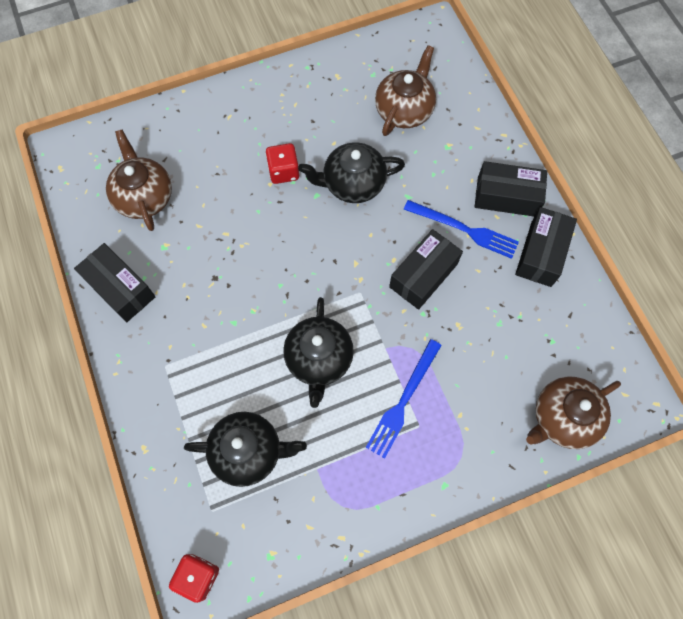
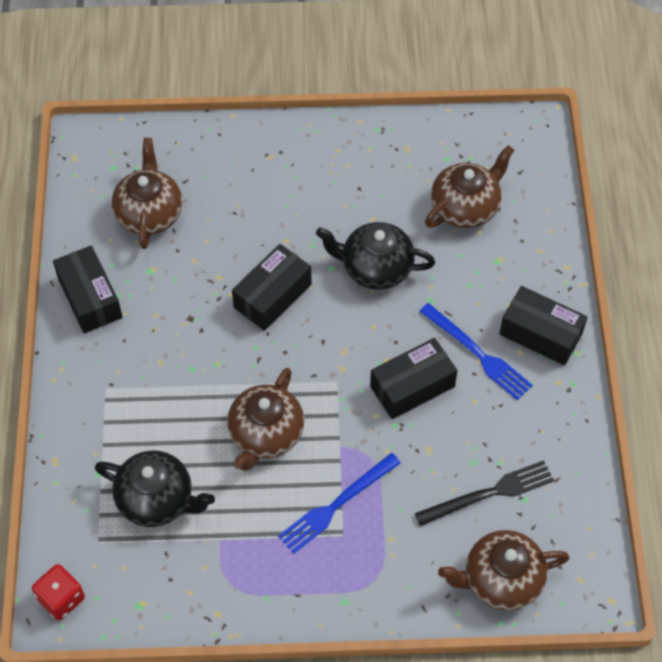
camera: 20 degrees right, 10 degrees down
(283, 171) = (306, 232): red dice -> none
(319, 359) = (265, 434): black teapot -> brown teapot
(522, 346) = (489, 493): none -> black fork
(541, 253) = (552, 405): black box -> black box (272, 296)

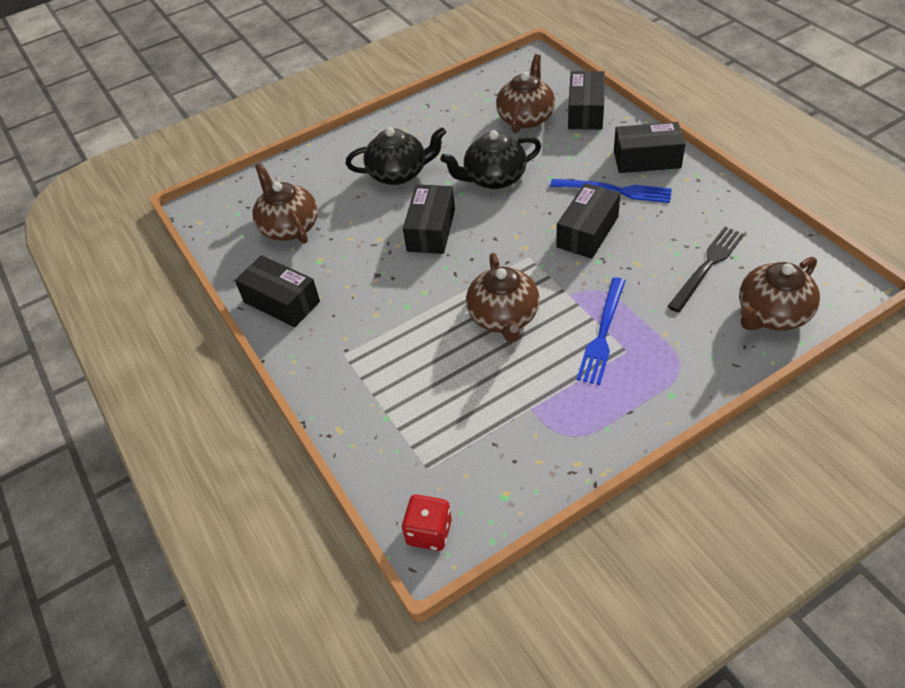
camera: 25 degrees left, 10 degrees down
(157, 499) = (453, 409): black teapot -> black teapot (399, 173)
(531, 235) = (585, 111): none -> black box

